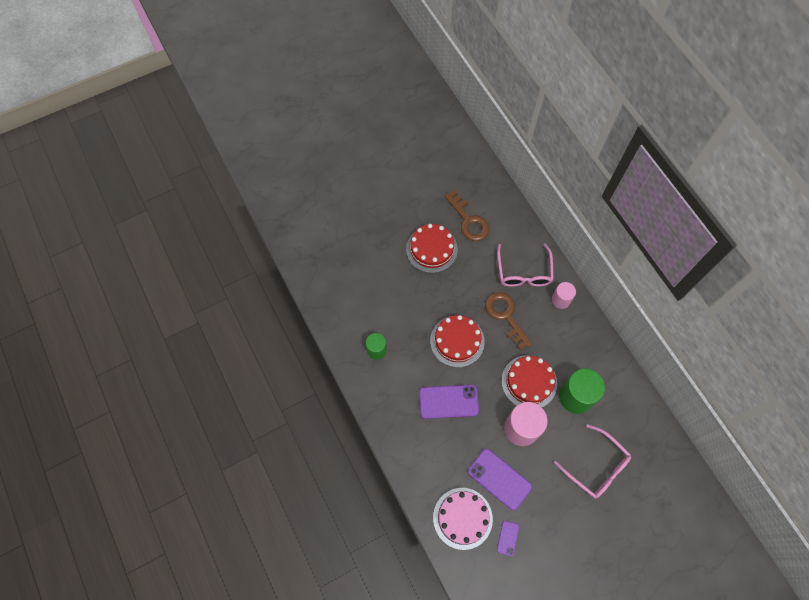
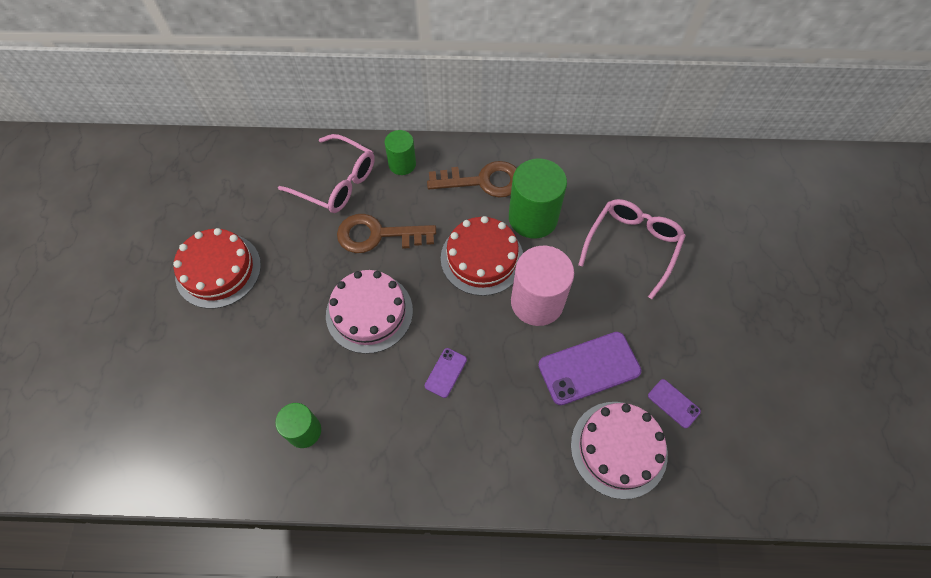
camera: 60 degrees left, 5 degrees down
(448, 402) = (446, 373): purple phone -> purple phone, size x0.51
(457, 341) = (369, 312): red cake -> pink cake
(468, 220) = (218, 203): brown key -> brown key (483, 181)
(561, 300) = (402, 164): pink cylinder -> green cylinder
(596, 467) = (632, 245): pink glasses -> pink glasses turned 45 degrees counterclockwise

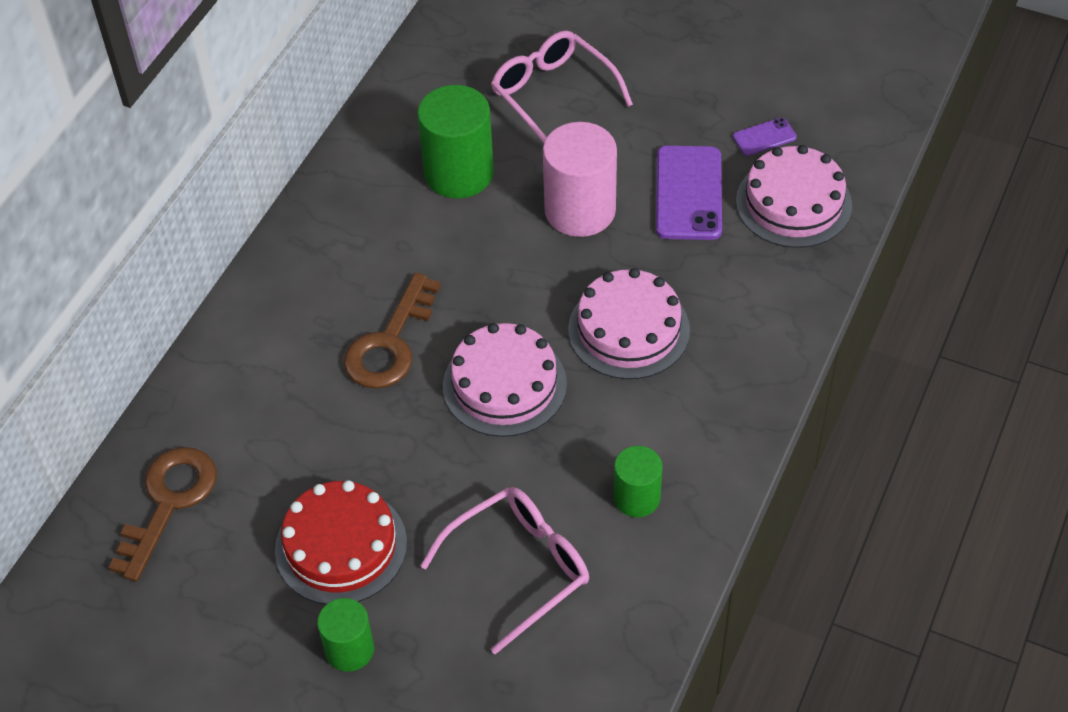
camera: 65 degrees left, 10 degrees down
(337, 182) = (273, 366): pink glasses -> pink glasses (519, 568)
(402, 164) = (288, 283): green cylinder -> green cylinder (349, 649)
(446, 373) = (628, 329): purple phone -> pink cake
(482, 258) = (489, 243): red cake -> none
(483, 181) = (372, 204): brown key -> brown key (168, 502)

